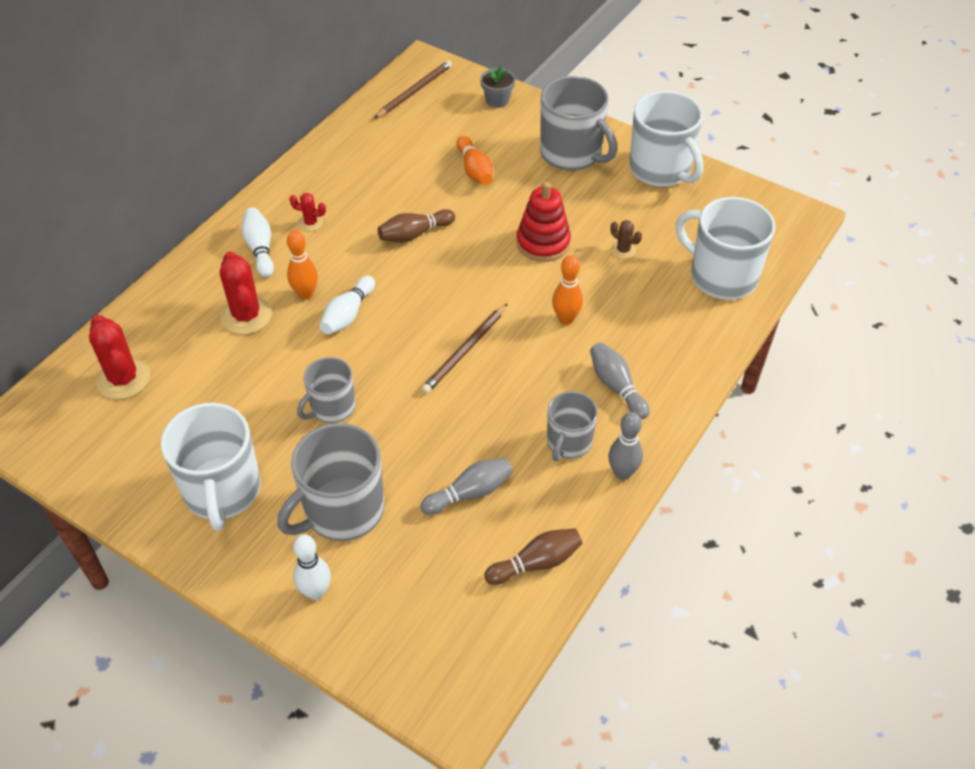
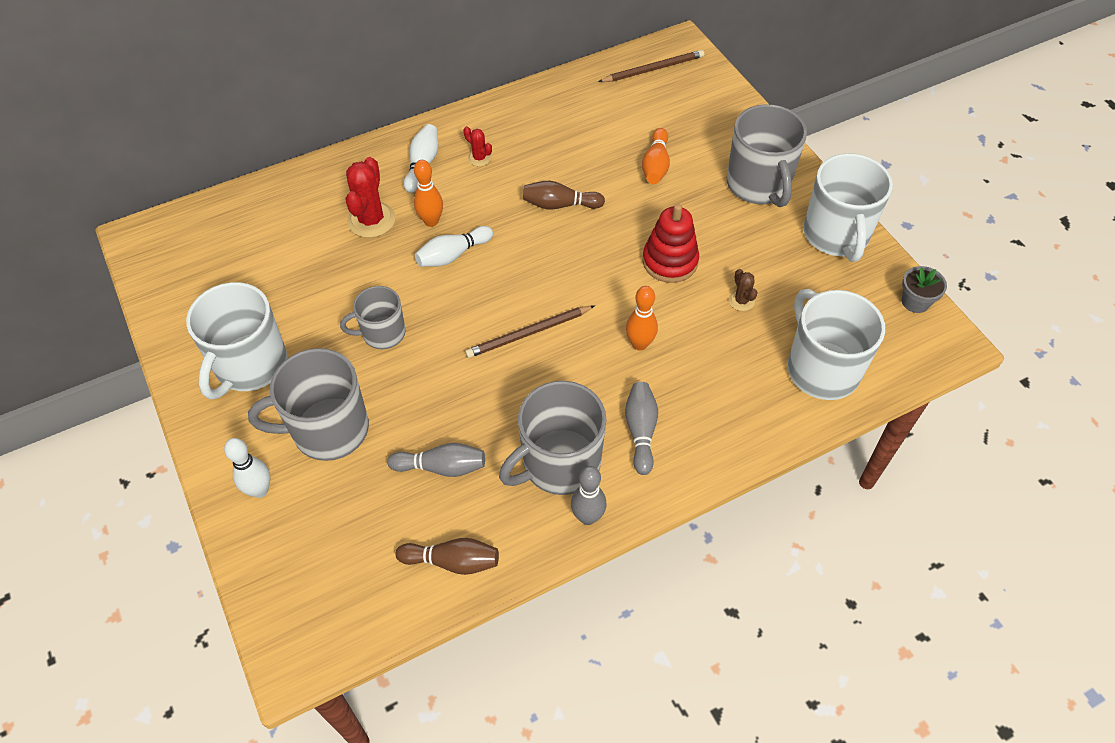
camera: 30 degrees right, 5 degrees up
(123, 379) = (243, 233): red cactus -> none
(497, 100) = (724, 105): grey flower pot -> grey flower pot (915, 302)
(568, 442) = (559, 463): grey mug -> grey mug, size x1.66

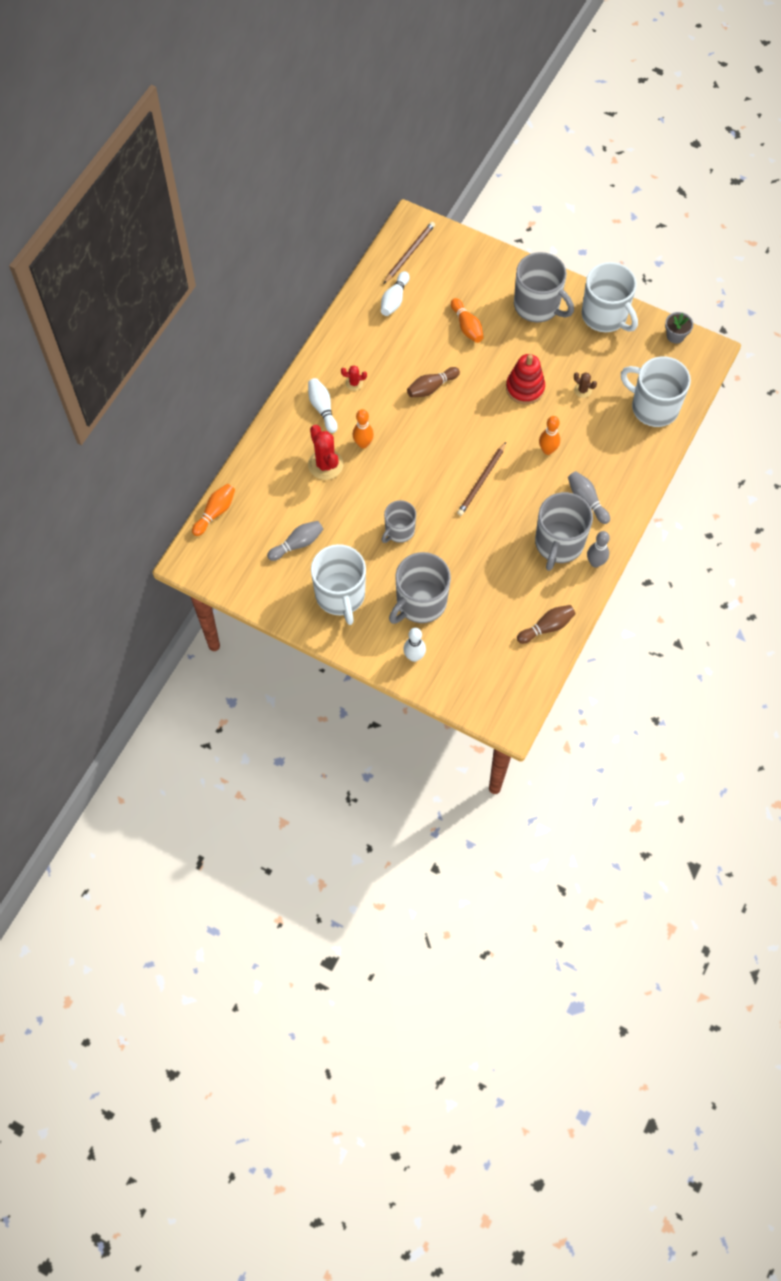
camera: 35 degrees left, 10 degrees up
(214, 204) = (215, 512): none -> orange bowling pin
(441, 467) = (499, 584): grey bowling pin -> grey bowling pin (297, 544)
(453, 255) = (396, 458): white bowling pin -> white bowling pin (394, 300)

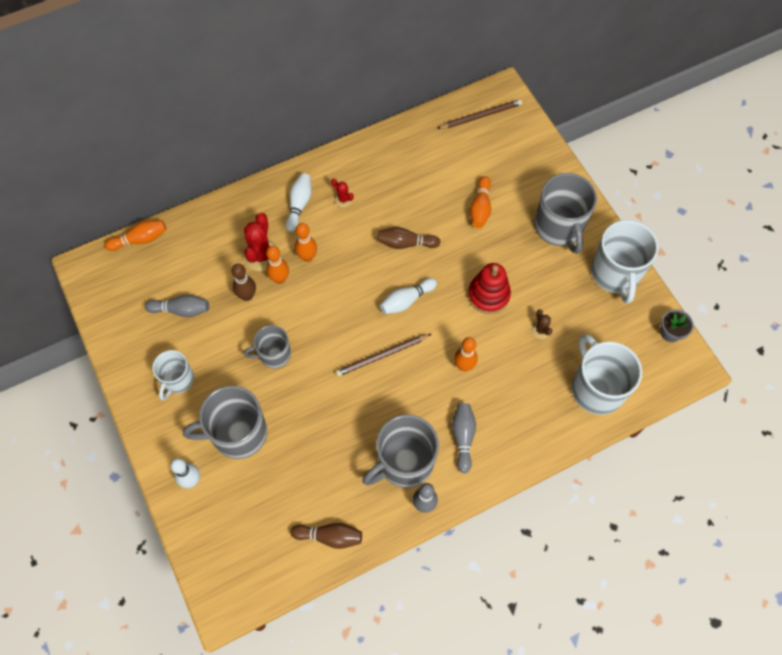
camera: 35 degrees right, 0 degrees up
(340, 595) = (177, 380): white mug -> white mug, size x0.60
(341, 501) = (247, 296): none -> brown bowling pin
(355, 473) = (280, 279): none -> orange bowling pin
(394, 300) = (436, 148): white bowling pin -> white bowling pin (406, 300)

